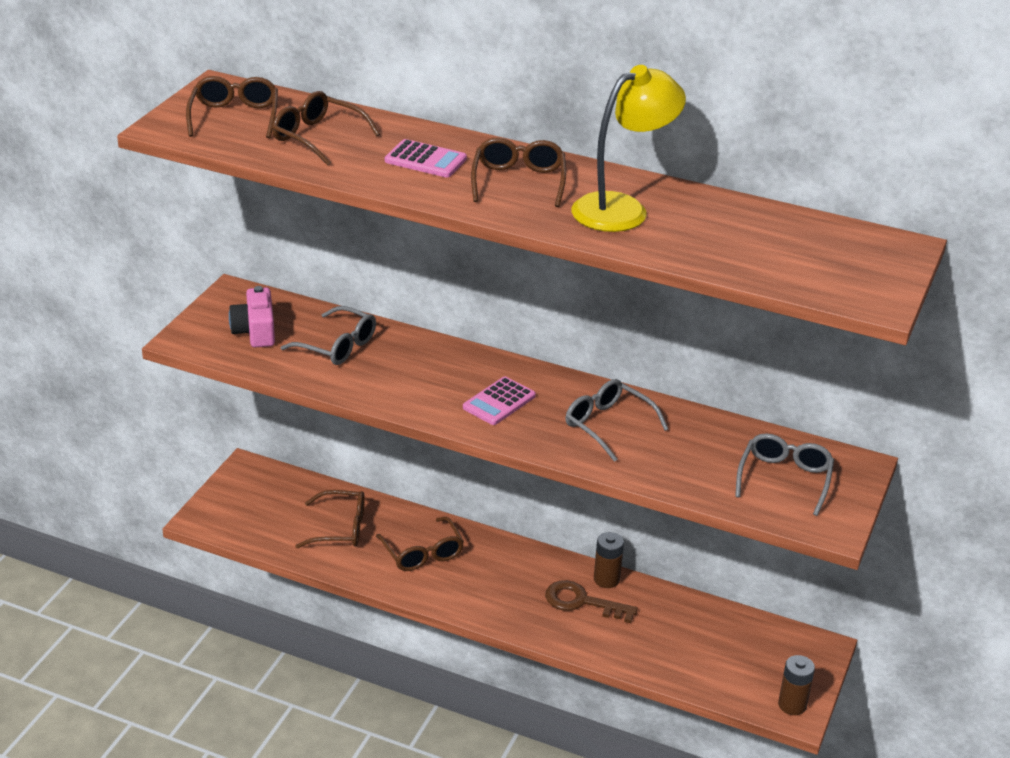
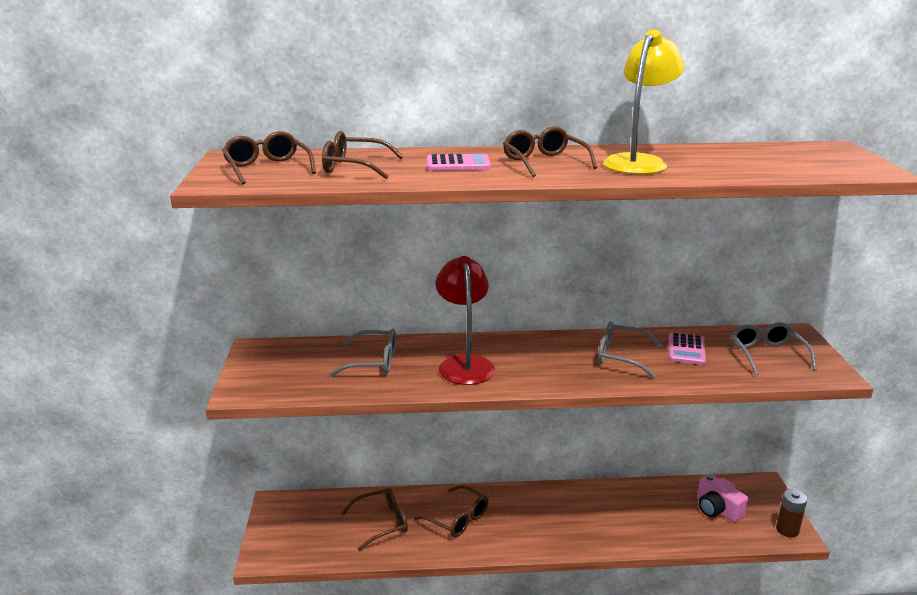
camera: 25 degrees left, 10 degrees down
(255, 331) = (297, 370): pink camera -> pink camera (717, 509)
(428, 378) = (464, 363): none -> red lamp
(499, 402) = (531, 364): pink calculator -> pink calculator (686, 349)
(582, 602) = (596, 512): brown key -> none
(606, 579) = (597, 490): brown battery -> none

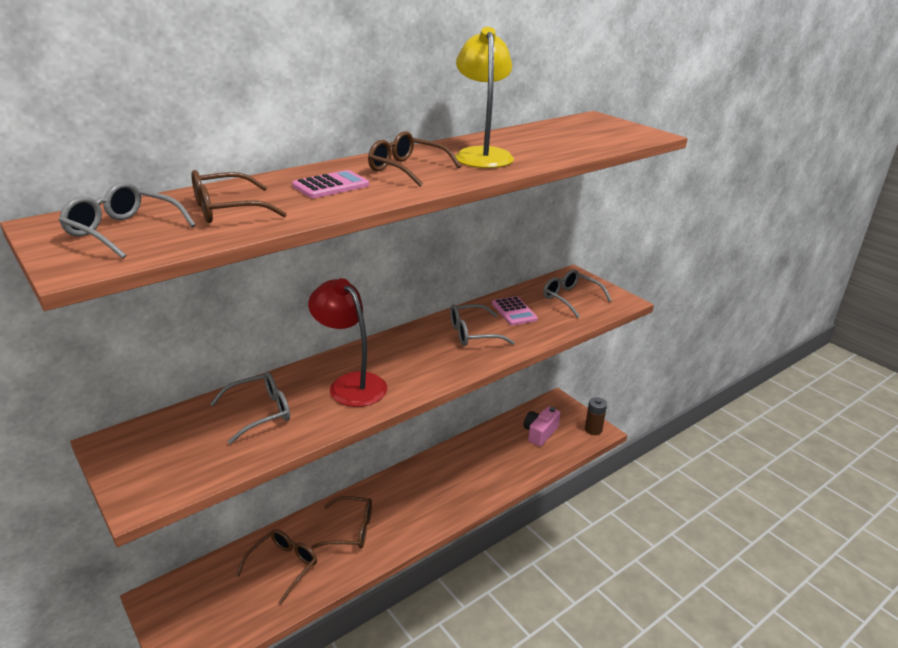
camera: 35 degrees left, 5 degrees up
(267, 168) = (124, 231): brown glasses -> grey glasses
(717, 509) = (540, 433): pink camera -> pink camera turned 105 degrees clockwise

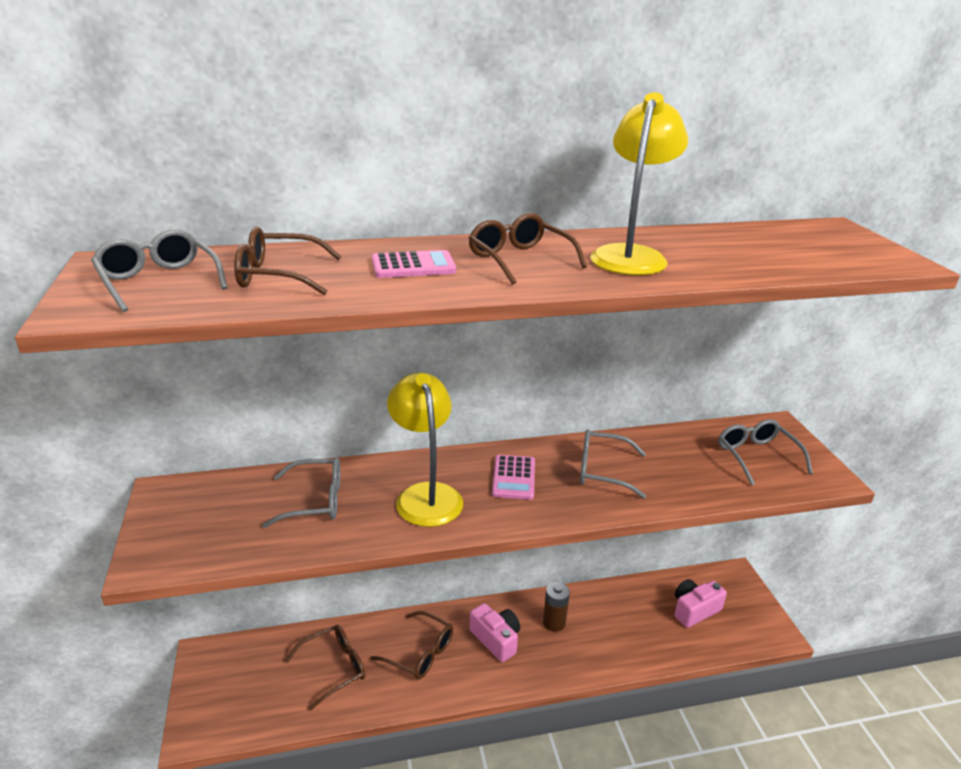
camera: 25 degrees right, 0 degrees up
(350, 384) = (426, 495): red lamp -> yellow lamp
(406, 500) = (496, 639): none -> pink camera
(514, 311) = (670, 455): pink calculator -> pink calculator (513, 478)
(593, 430) = (768, 628): brown battery -> brown battery (554, 622)

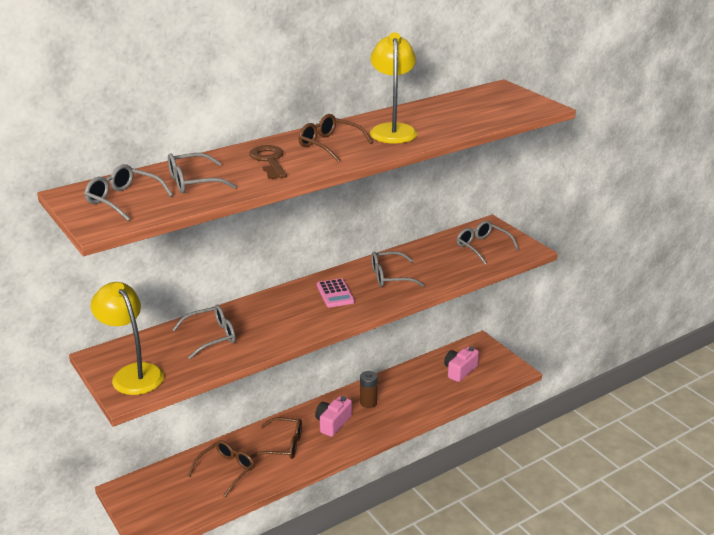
camera: 20 degrees left, 0 degrees up
(279, 276) = (194, 182): brown glasses -> grey glasses
(413, 266) = (269, 161): pink calculator -> brown key
(426, 495) = (284, 316): yellow lamp -> yellow lamp (133, 373)
(496, 639) = (333, 423): pink camera -> pink camera turned 90 degrees counterclockwise

